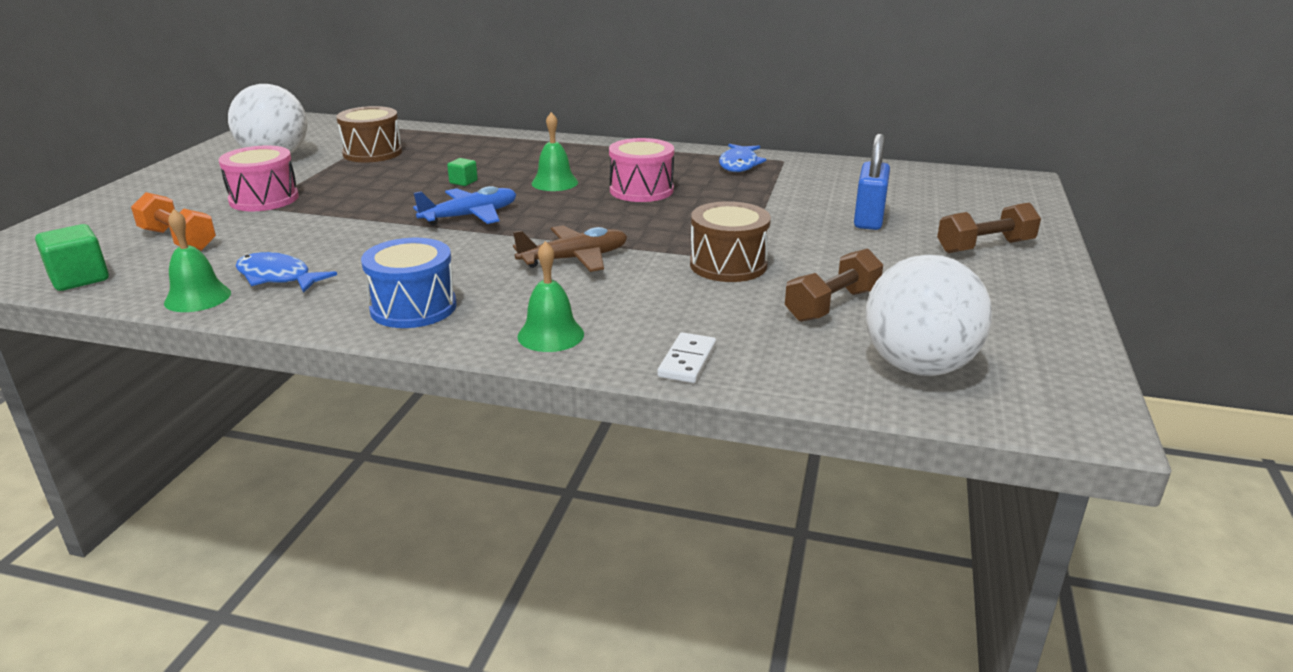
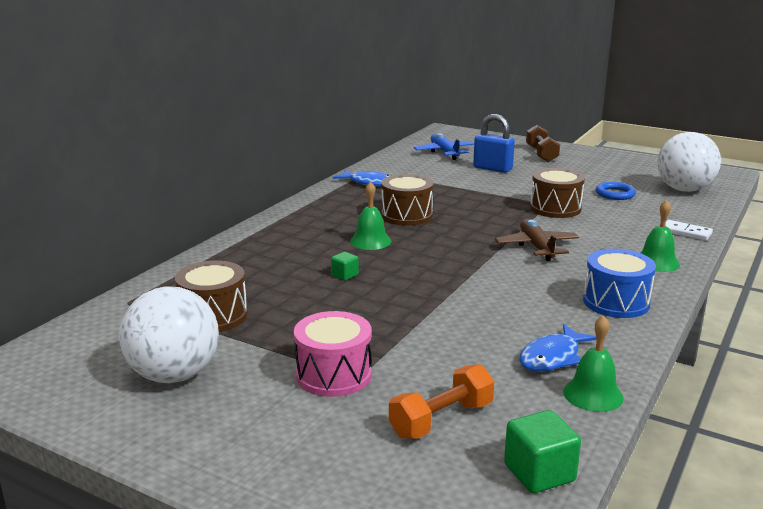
camera: 75 degrees left, 5 degrees down
(470, 216) = (435, 276): blue plane -> blue plane (444, 152)
(641, 190) = (407, 215): pink drum -> brown drum
(832, 305) = (615, 194): brown dumbbell -> blue ring

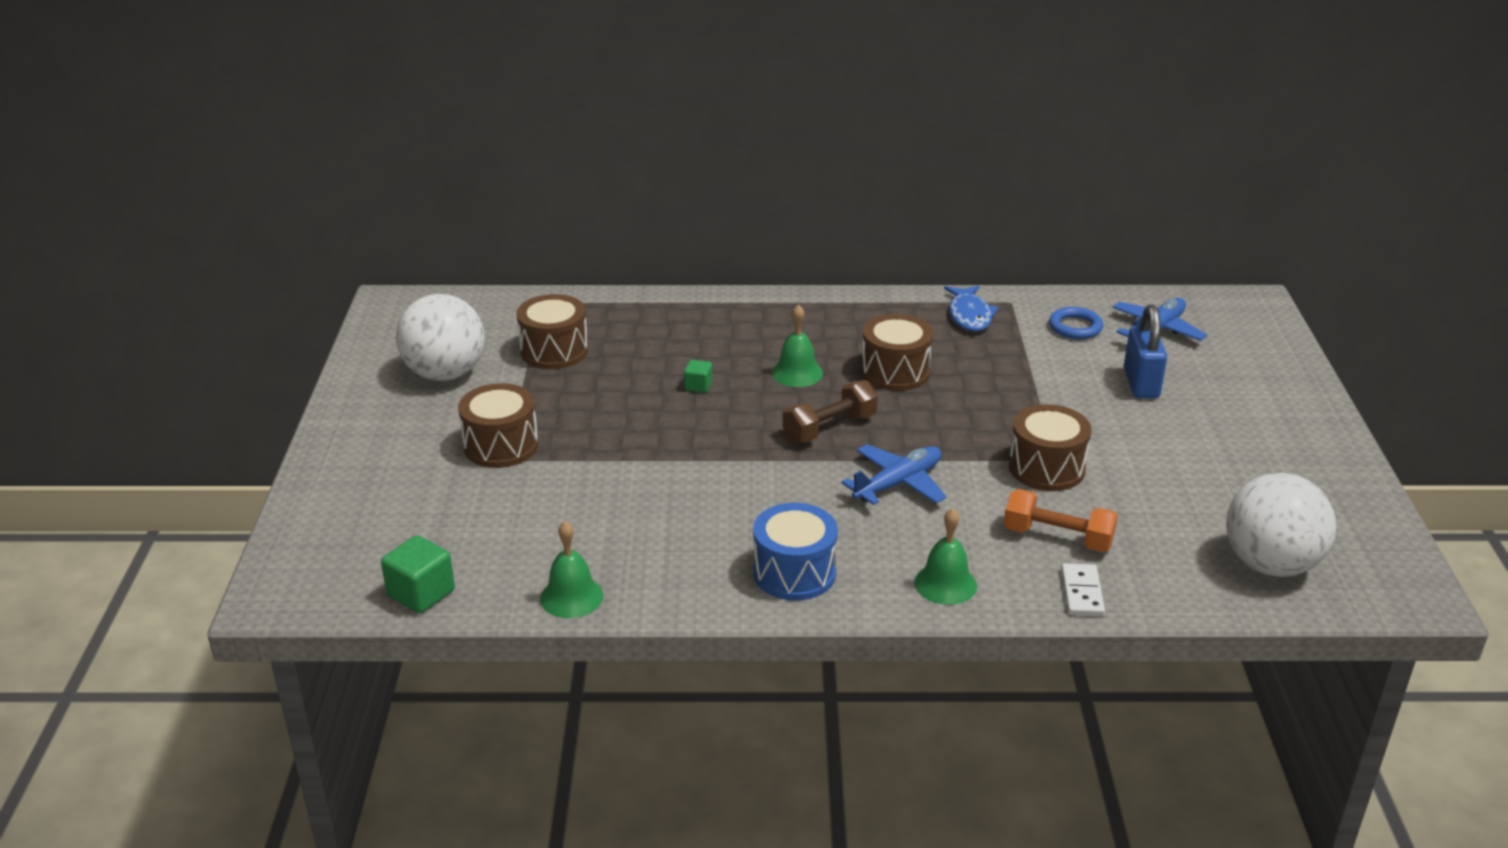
camera: 60 degrees right, 10 degrees up
(334, 375) = (501, 446): pink drum -> brown drum
(441, 420) = (468, 522): orange dumbbell -> orange dumbbell (1057, 538)
(536, 247) = (898, 483): brown plane -> blue plane
(541, 154) = (1262, 406): brown dumbbell -> brown dumbbell (829, 428)
(552, 357) = (626, 557): blue fish -> none
(615, 194) = (1166, 505): blue ring -> blue ring (1075, 327)

